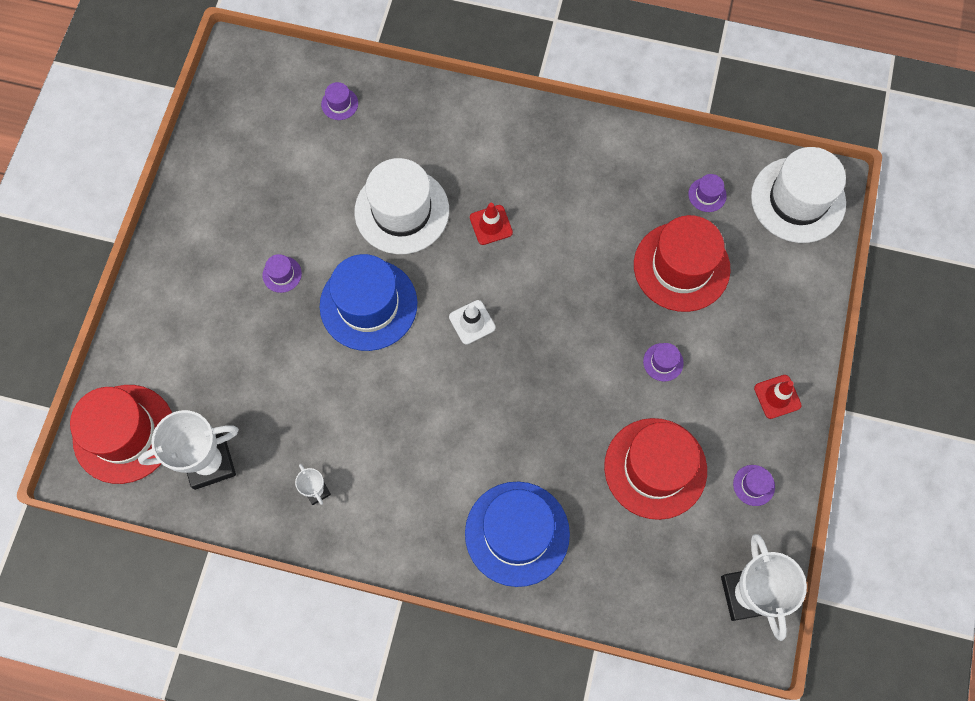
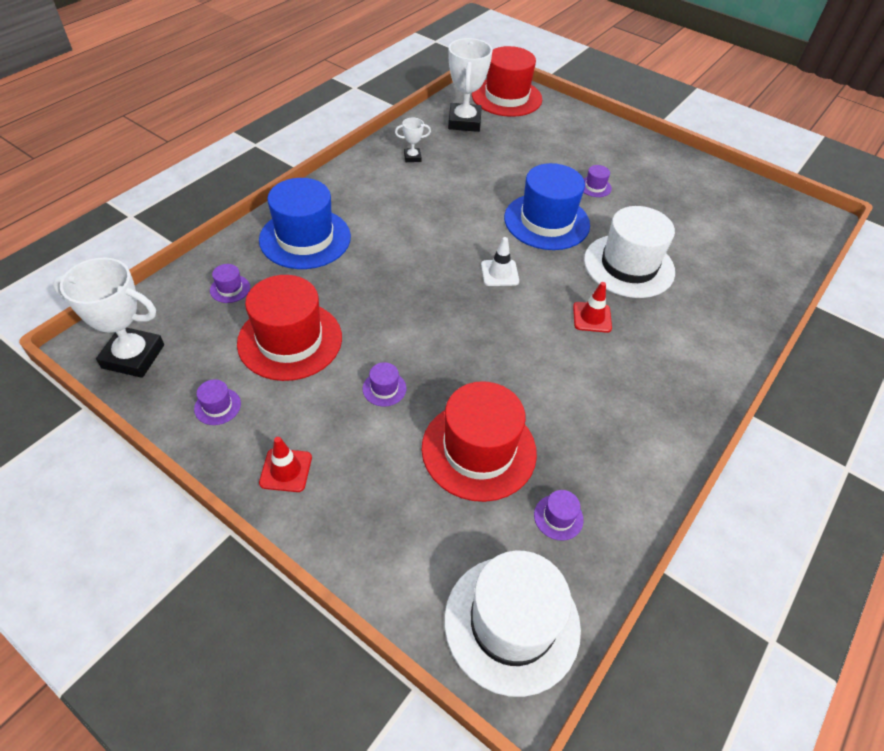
camera: 110 degrees right, 20 degrees down
(339, 104) = (755, 262): purple hat -> purple hat (230, 289)

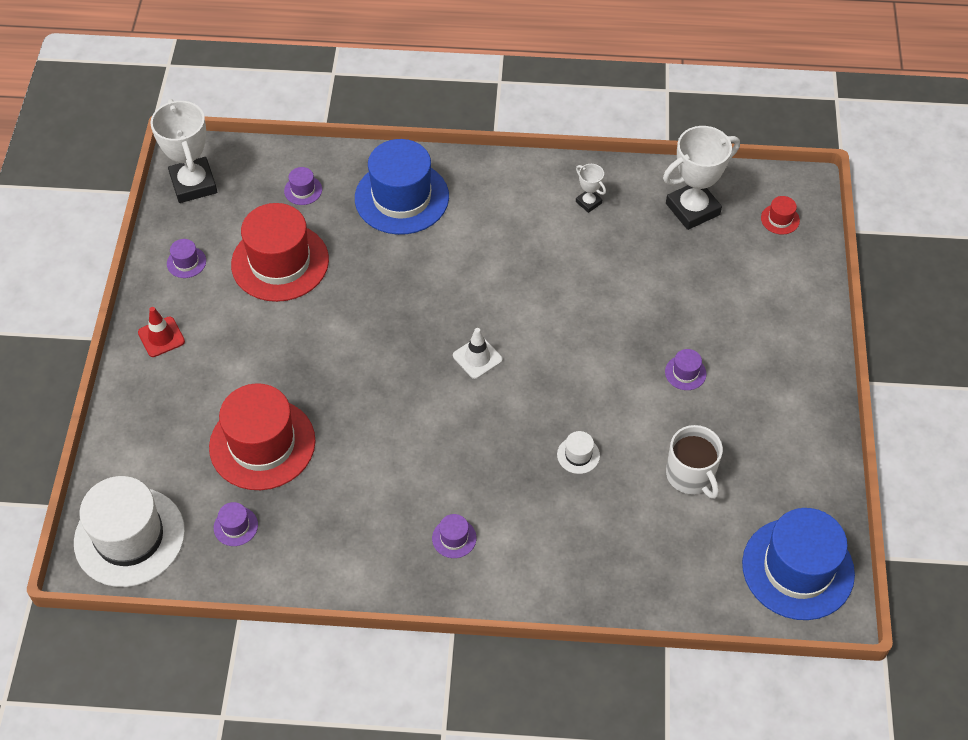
camera: 60 degrees right, 5 degrees up
(384, 388) = (277, 350): purple hat -> purple hat (454, 538)
(506, 97) = (780, 219): red hat -> red hat, size x0.40
(546, 221) = (587, 358): blue hat -> blue hat (798, 568)
(592, 317) = (477, 455): red traffic cone -> none
(629, 266) = (578, 455): white hat -> white hat, size x0.40
(681, 224) = (691, 475): none -> white mug

